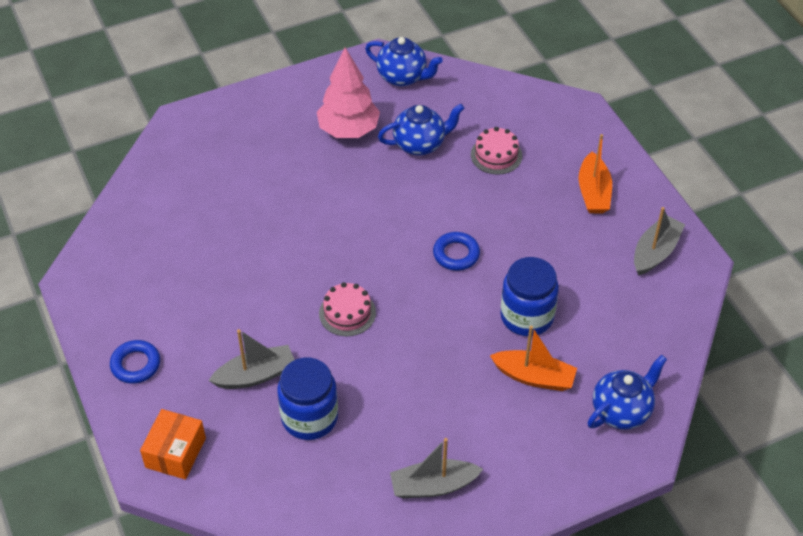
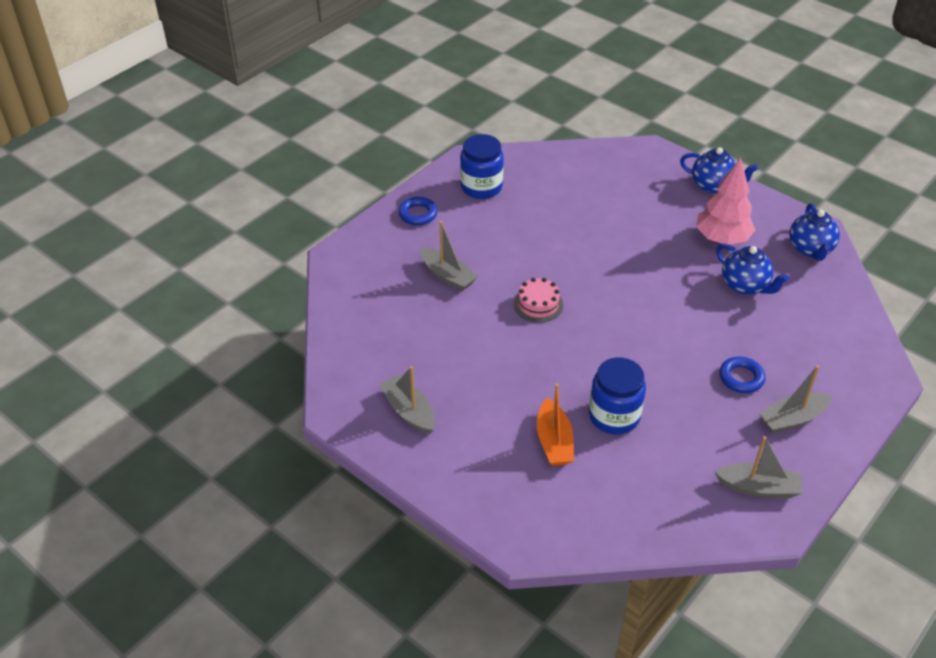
camera: 65 degrees right, 5 degrees down
(175, 452) = (358, 261): orange box -> none
(309, 417) = (429, 318): blue jar -> blue jar (481, 187)
(456, 254) = (645, 348): blue ring -> blue ring (741, 378)
(496, 155) = (777, 337): pink cake -> none
(593, 192) = (792, 419): orange boat -> grey boat
(622, 411) = (558, 515): blue teapot -> blue teapot (713, 186)

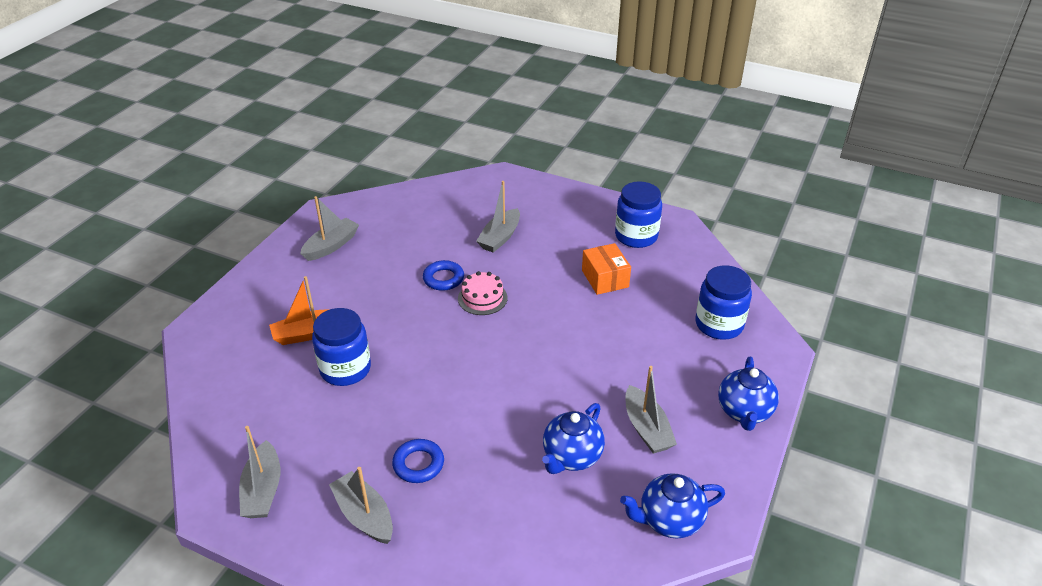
camera: 75 degrees right, 5 degrees down
(418, 214) = (576, 206): blue ring -> blue ring (443, 279)
(536, 220) = (605, 278): none -> orange box
(615, 171) = (719, 324): none -> blue jar
(722, 239) = (646, 428): pink tree -> grey boat

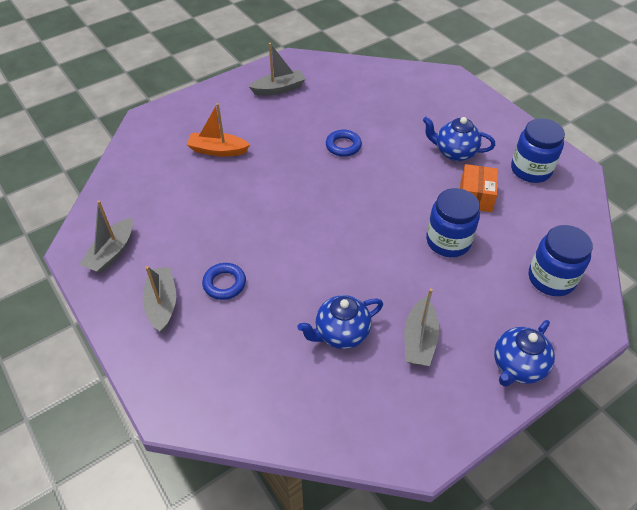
camera: 30 degrees right, 10 degrees up
(345, 369) = (224, 188): blue jar -> blue jar (448, 241)
(482, 298) = (362, 173): pink cake -> none
(500, 237) = (411, 128): grey boat -> none
(669, 520) = (382, 426): blue teapot -> blue teapot (454, 152)

